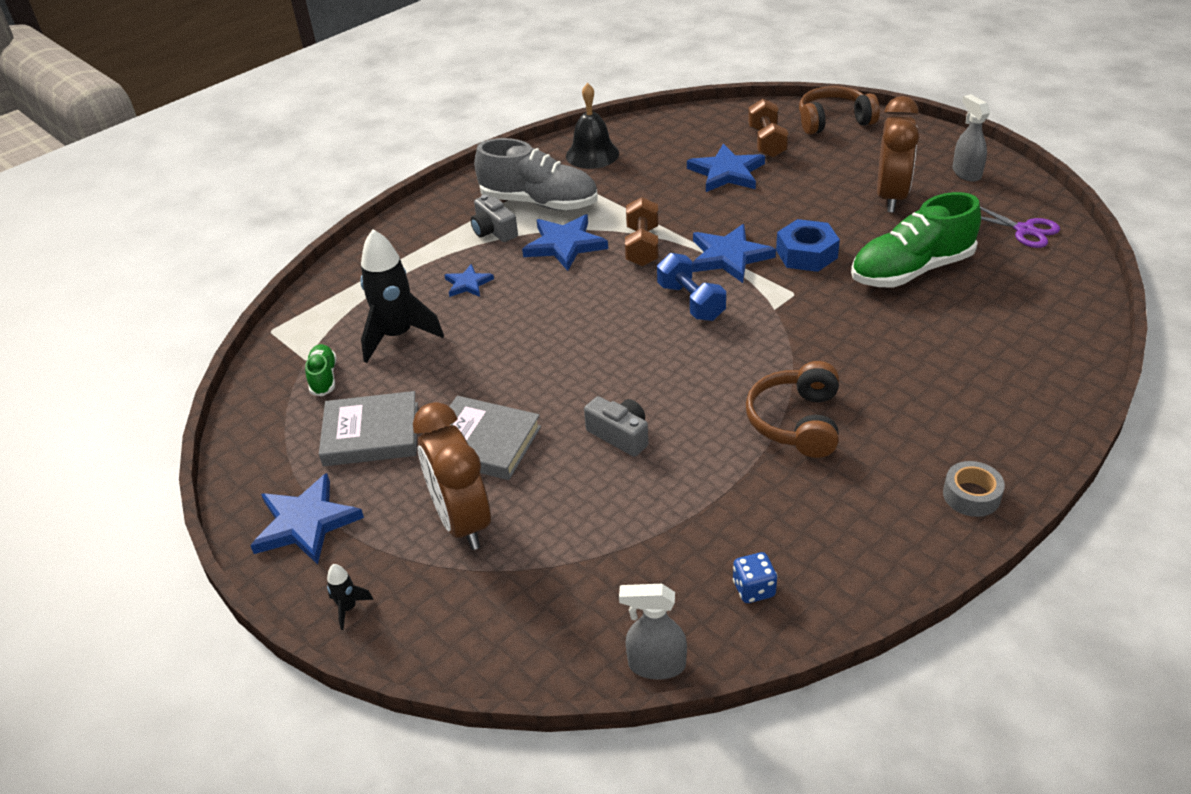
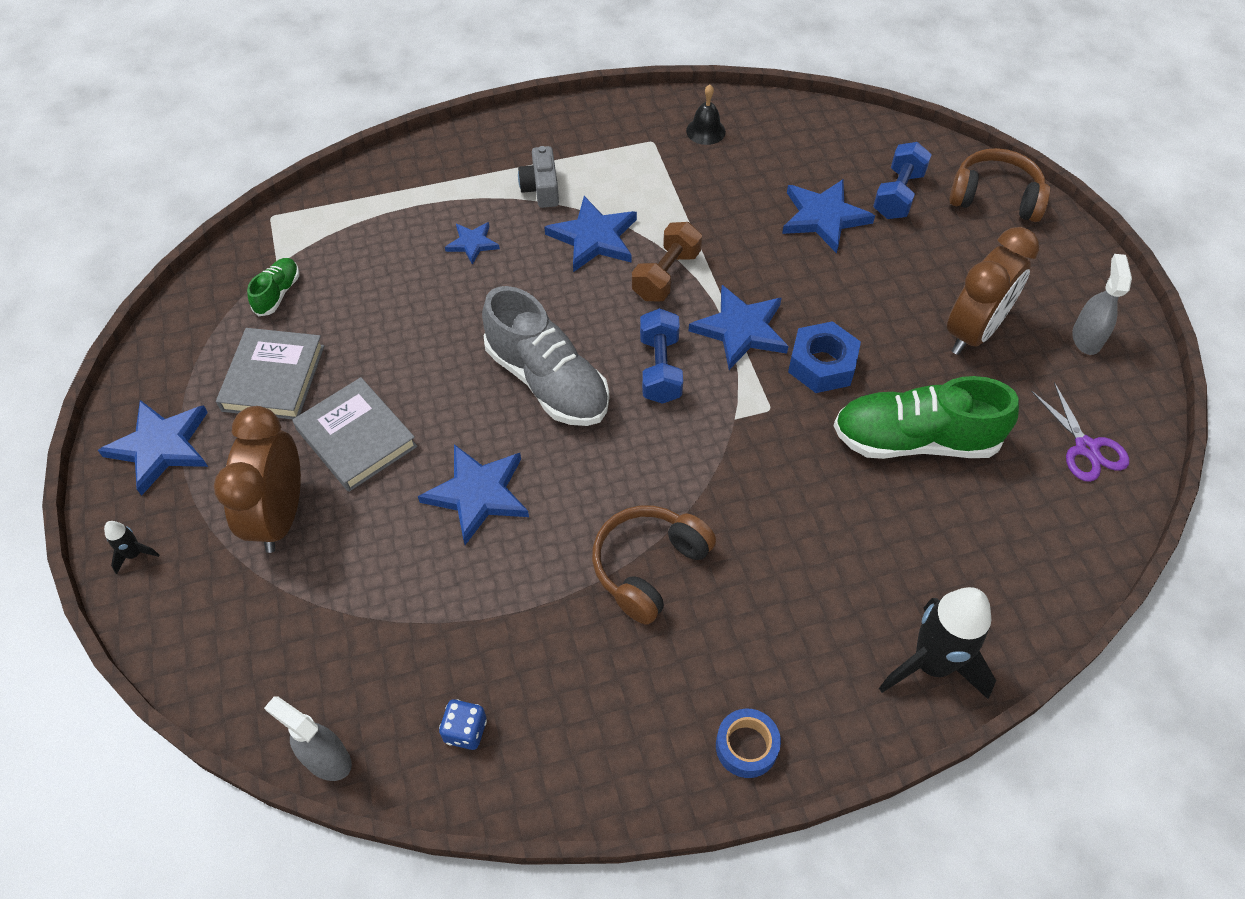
camera: 25 degrees right, 15 degrees up
(371, 434) = (274, 378): grey book -> grey book turned 75 degrees clockwise
(397, 336) = (370, 276): black rocket -> black rocket (931, 664)
(539, 203) = (609, 172): grey shoe -> grey shoe (547, 381)
(592, 154) = (705, 131): black bell -> black bell, size x0.64
(620, 435) = (478, 494): grey camera -> blue star
(767, 142) = (898, 195): brown dumbbell -> blue dumbbell
(971, 495) = (746, 746): grey tape -> blue tape

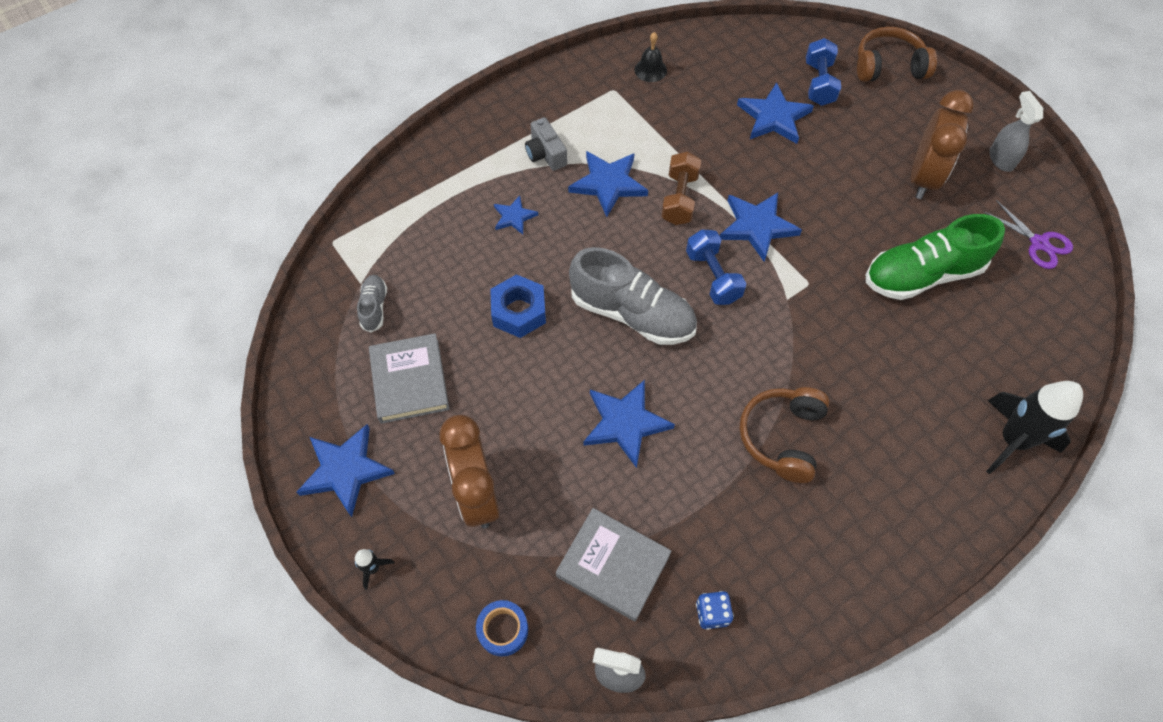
camera: 20 degrees left, 5 degrees up
(278, 293) = (374, 307): green shoe -> grey shoe
(356, 438) = (505, 409): grey book -> grey book (613, 565)
(746, 746) = (918, 548): blue tape -> blue tape (503, 630)
(822, 365) = (829, 236): blue nut -> blue nut (519, 311)

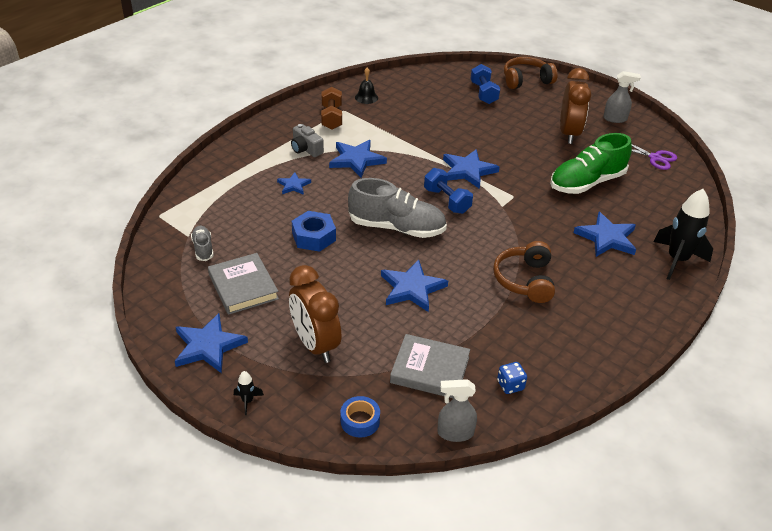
camera: 15 degrees left, 20 degrees down
(679, 199) = (409, 162): brown dumbbell -> brown dumbbell (331, 118)
(774, 117) = (459, 113): blue star -> blue star (607, 238)
(1001, 159) = (615, 119): grey spray bottle -> grey spray bottle turned 120 degrees clockwise

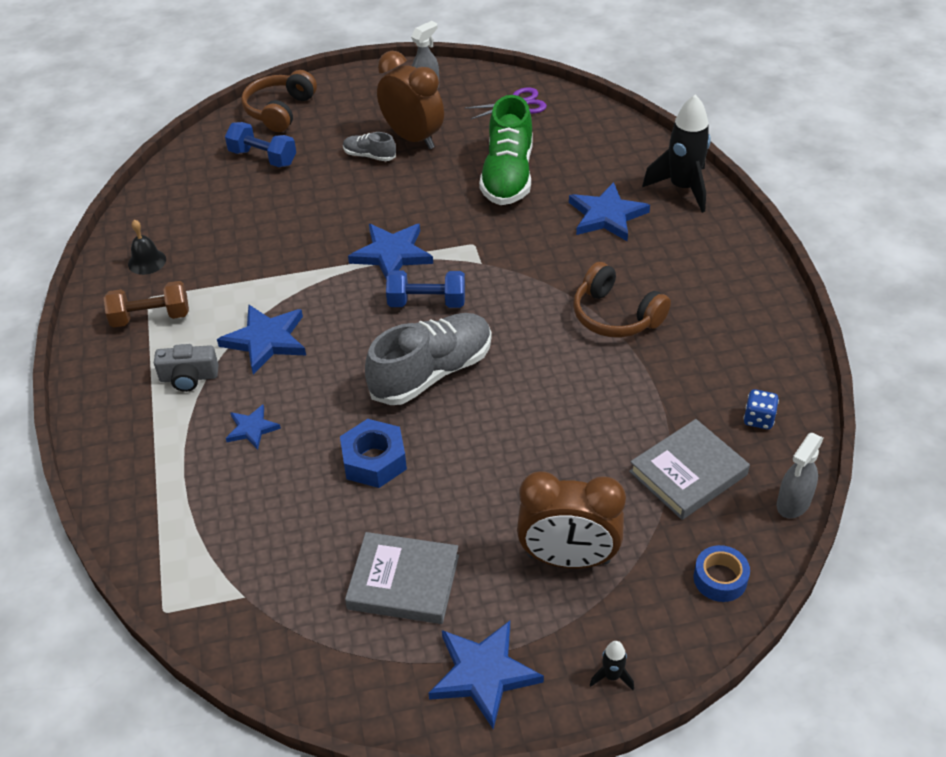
camera: 50 degrees left, 5 degrees up
(203, 248) = (287, 591): grey shoe -> grey shoe (369, 156)
(331, 118) = (151, 317): brown dumbbell -> brown dumbbell turned 45 degrees counterclockwise
(412, 288) = (547, 417): blue star -> none

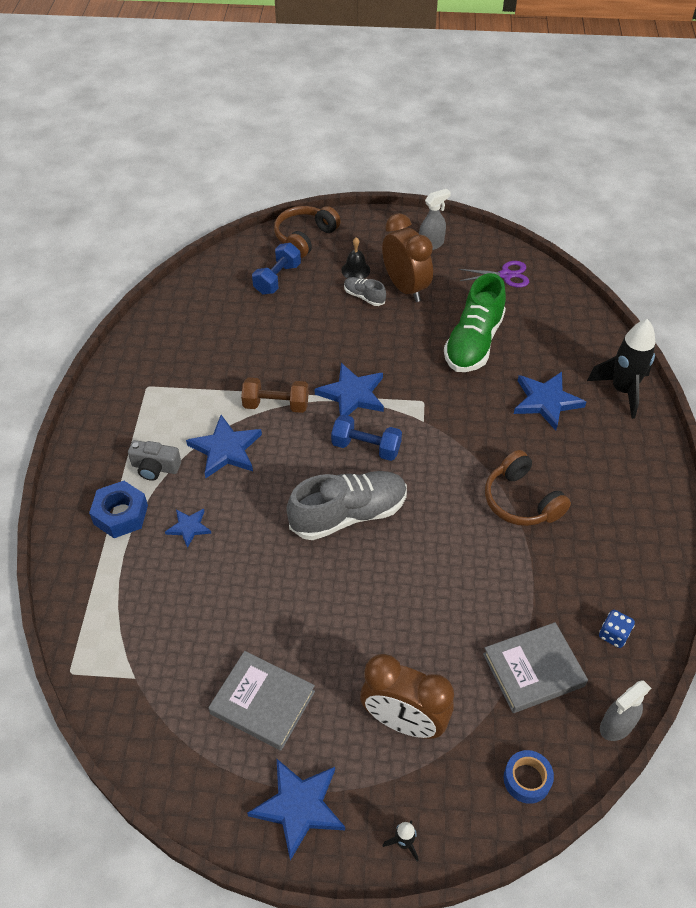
camera: 15 degrees right, 5 degrees up
(147, 261) = (156, 353): black bell -> black bell (355, 270)
(151, 317) = (143, 405): brown dumbbell -> brown dumbbell (276, 405)
(263, 158) = (277, 279): blue dumbbell -> blue dumbbell turned 75 degrees clockwise
(374, 460) = (275, 583): blue nut -> blue nut (121, 514)

